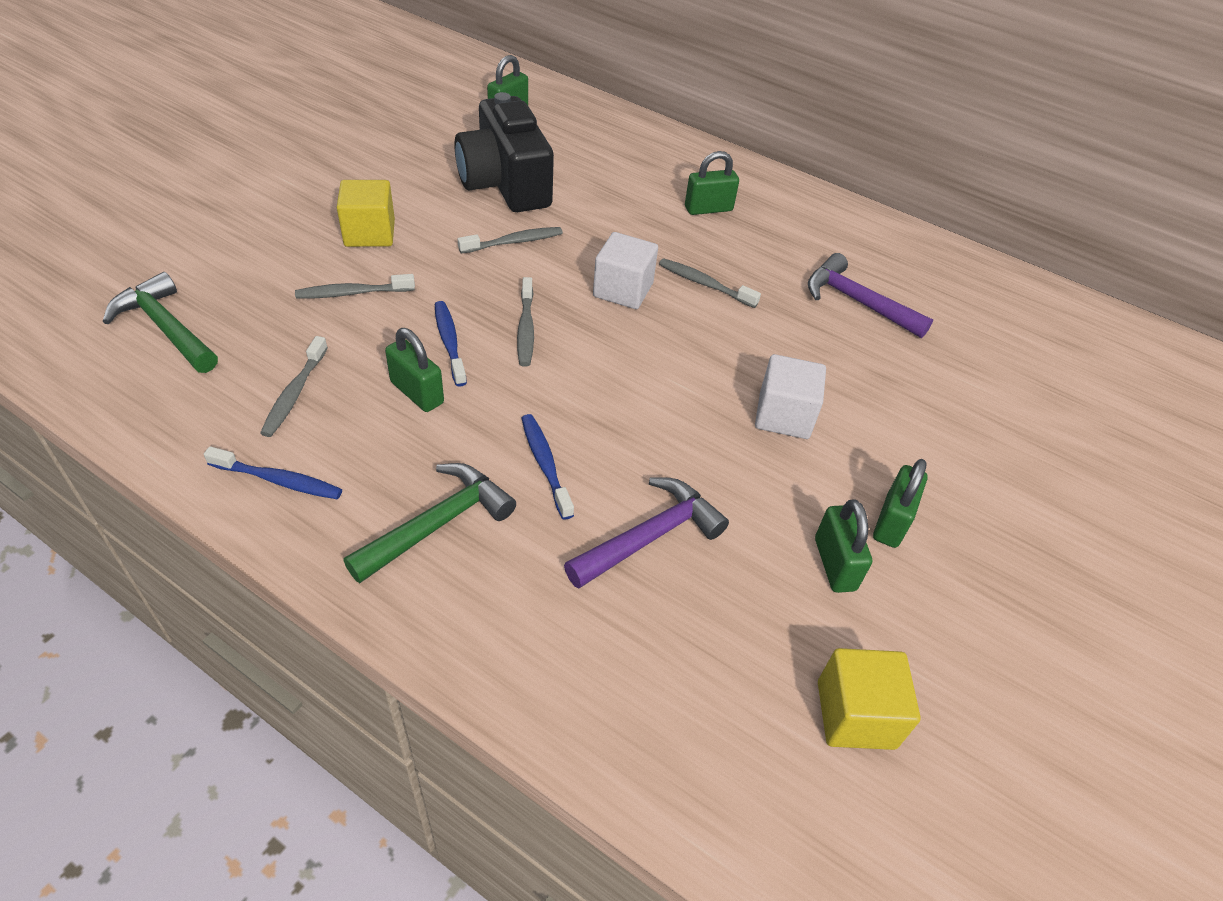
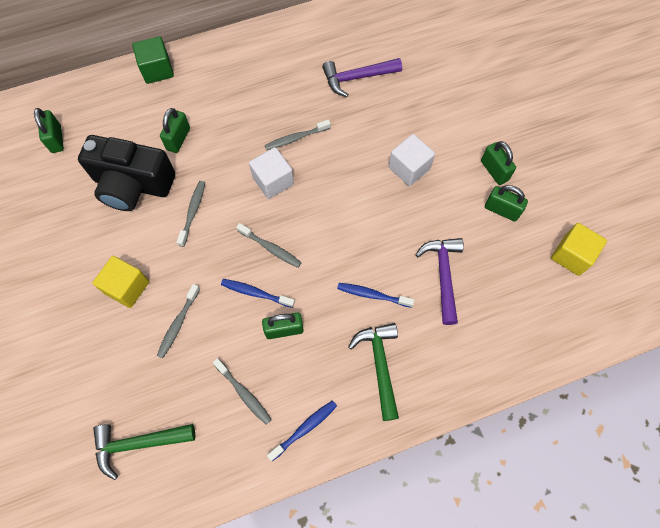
camera: 50 degrees left, 20 degrees up
(668, 141) = (157, 70): none -> green cube
(708, 209) = (236, 93): green padlock -> green padlock (178, 139)

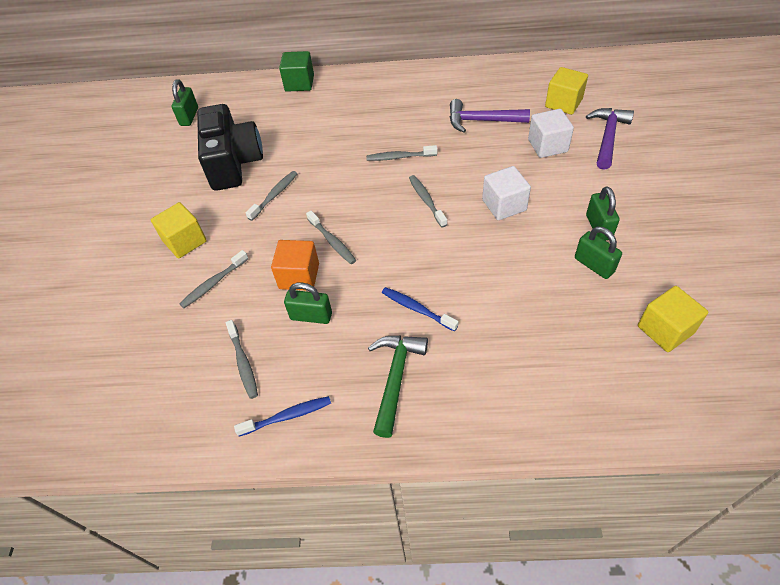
camera: 25 degrees right, 15 degrees down
(133, 185) = (233, 163): black camera -> black camera turned 135 degrees counterclockwise
(138, 443) = (122, 377): green hammer -> none
(178, 139) = (291, 136): green padlock -> none
(255, 293) = (299, 276): blue toothbrush -> orange cube
(273, 181) = (361, 187): white cube -> white cube (547, 145)
(339, 181) = (426, 200): none -> grey toothbrush
(424, 40) = (563, 103): none -> yellow cube
(443, 275) = (502, 310): purple hammer -> purple hammer (607, 137)

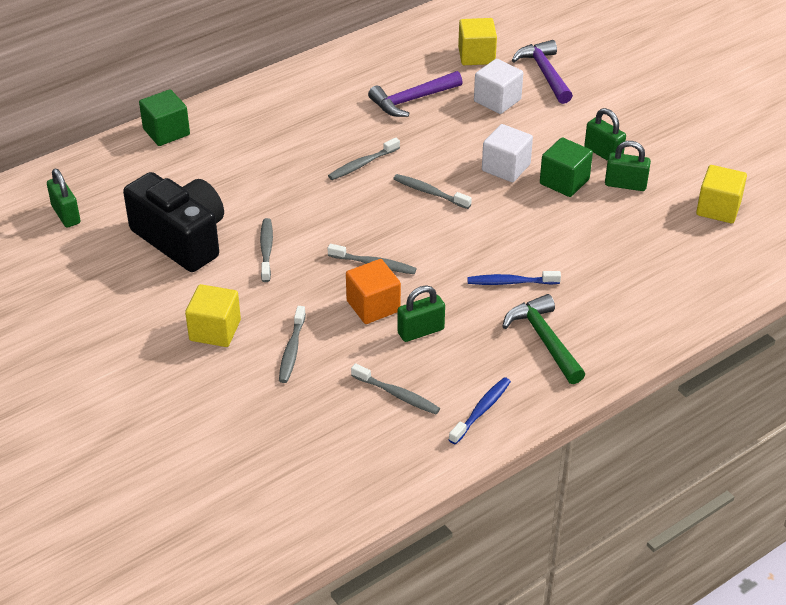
camera: 40 degrees left, 10 degrees down
(541, 238) = (564, 181): none -> green cube

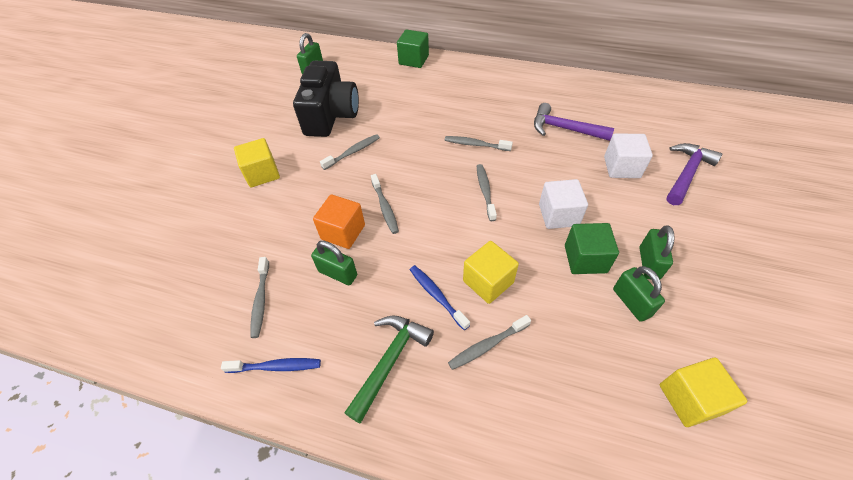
camera: 55 degrees right, 10 degrees up
(292, 350) = (268, 218): grey toothbrush -> grey toothbrush (487, 345)
(476, 56) = (651, 130): yellow cube -> yellow cube (488, 282)

